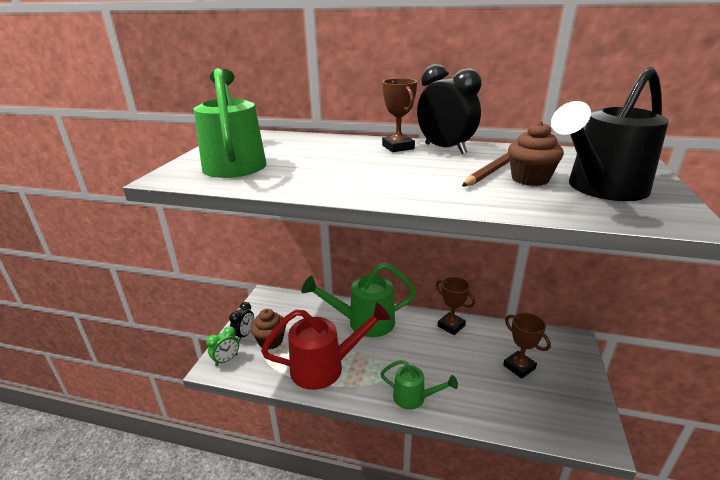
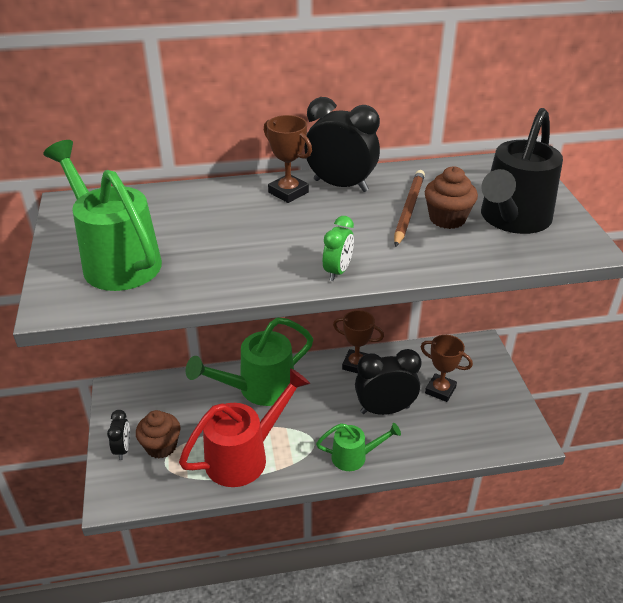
camera: 25 degrees left, 10 degrees up
(226, 360) = (121, 486): green clock -> green clock (337, 271)
(459, 367) = (385, 409): none -> black clock

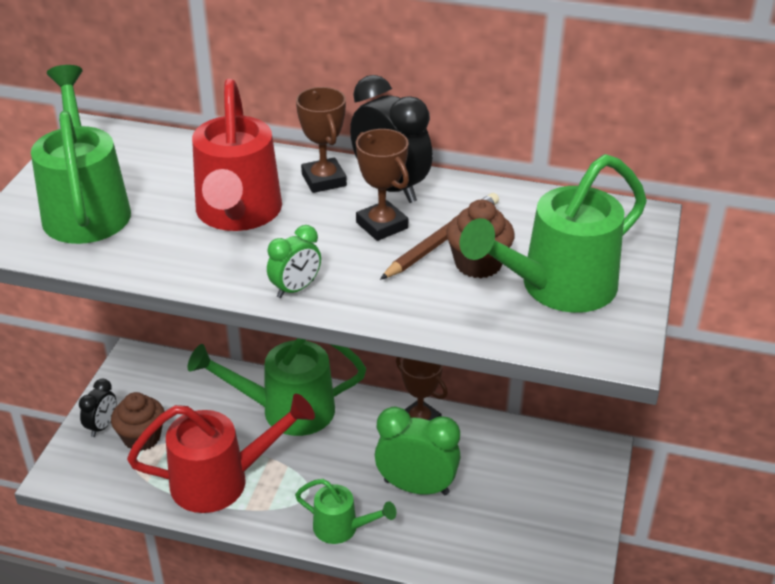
camera: 25 degrees right, 0 degrees up
(245, 232) = (238, 214): none -> red watering can
(385, 409) = (416, 487): black clock -> green clock
(440, 390) = (502, 488): brown trophy -> brown trophy (382, 225)
(512, 219) = (557, 288): black watering can -> green watering can

